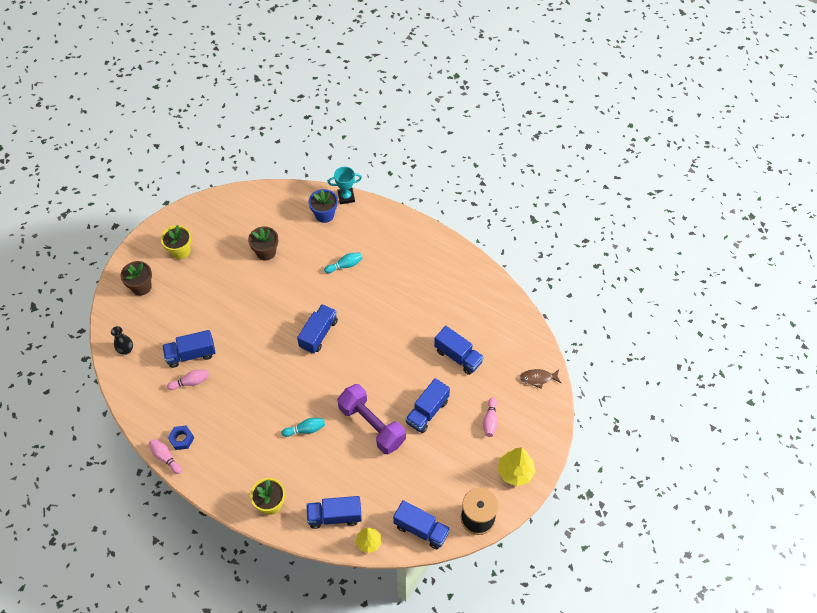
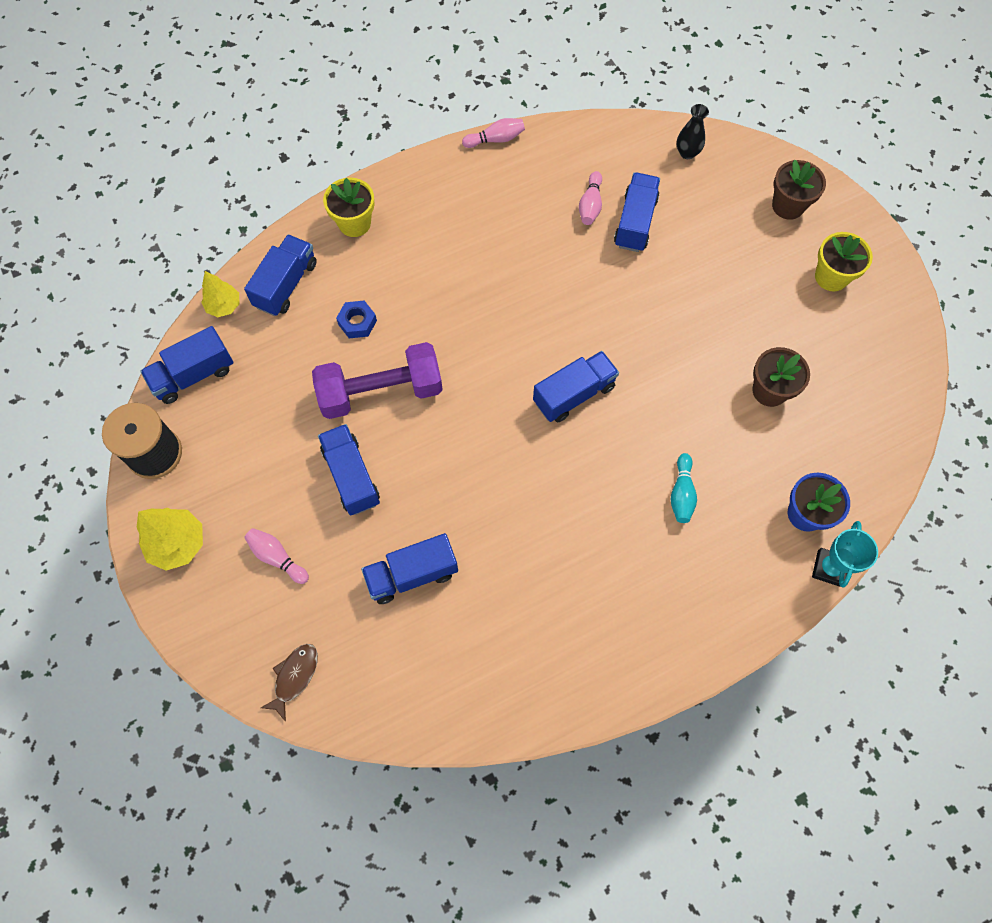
camera: 120 degrees right, 10 degrees up
(181, 439) = (510, 165): blue nut -> blue nut (357, 322)
(305, 430) = (430, 307): turquoise bowling pin -> none
(318, 334) = (574, 394): blue truck -> blue truck turned 90 degrees counterclockwise

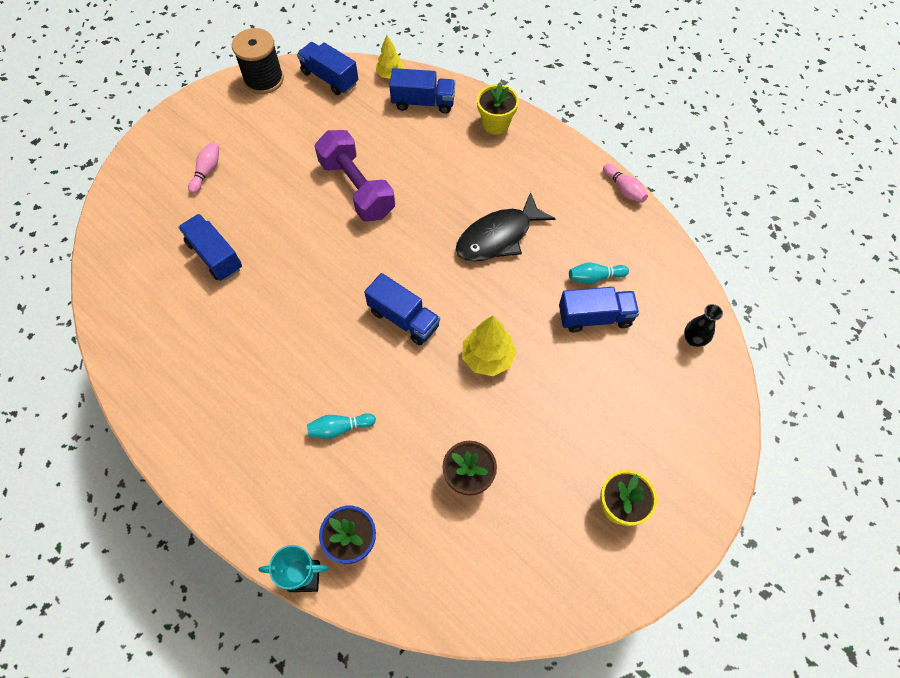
camera: 70 degrees right, 5 degrees down
(178, 544) = (202, 115): yellow tree -> yellow tree (487, 357)
(294, 677) = (122, 211): brown fish -> none
(351, 476) = (282, 193): blue truck -> none
(357, 322) = (410, 154): blue nut -> none
(507, 272) = (498, 237): none -> black fish
(590, 205) = (594, 277): pink bowling pin -> turquoise bowling pin
(788, 206) = (681, 445): brown flower pot -> none

